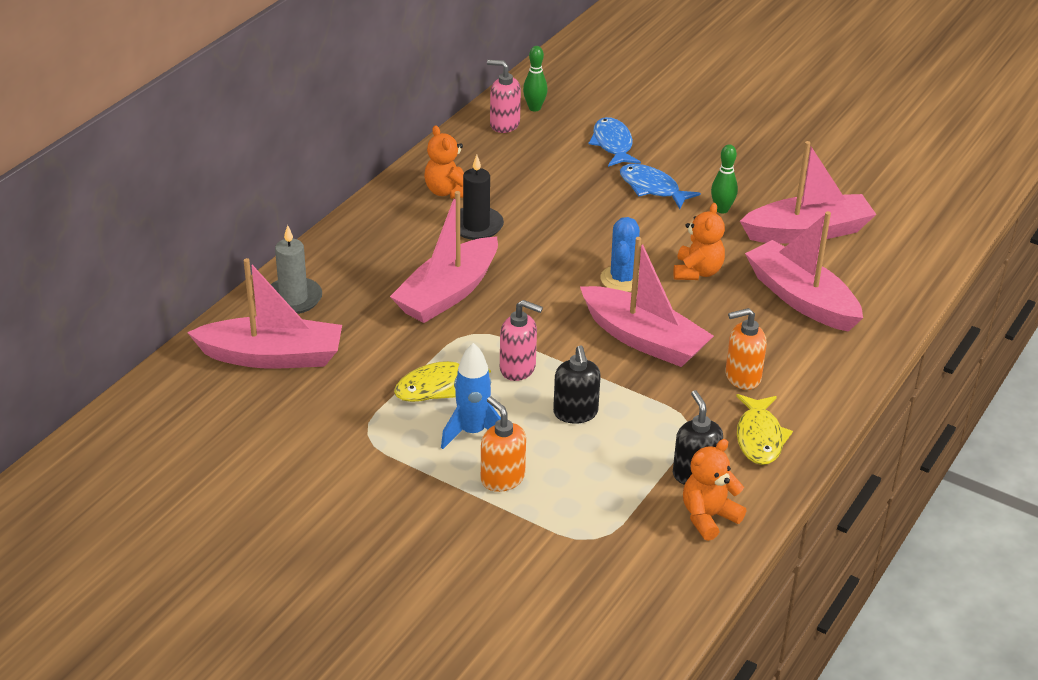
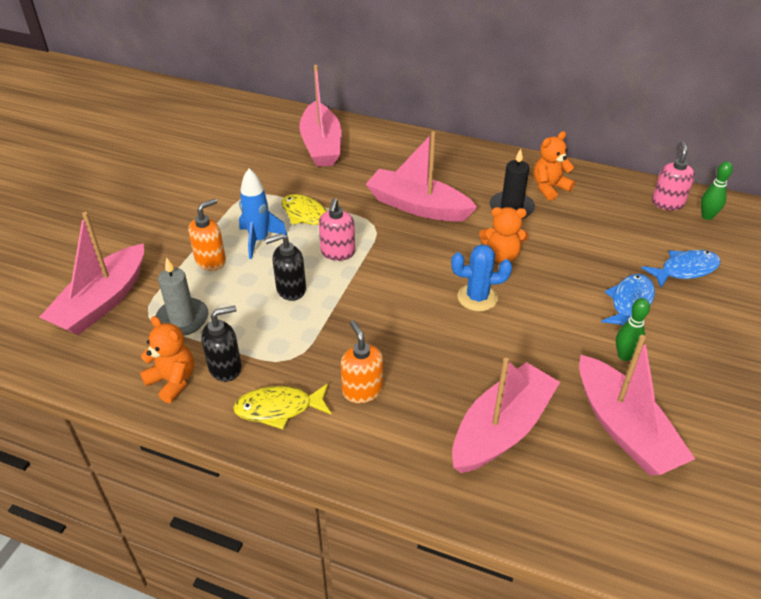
camera: 80 degrees right, 5 degrees up
(293, 298) = (385, 143): grey candle -> grey candle (182, 319)
(644, 339) = (396, 319): pink boat -> pink boat (102, 302)
(697, 272) = (510, 346): orange teddy bear -> orange teddy bear (501, 256)

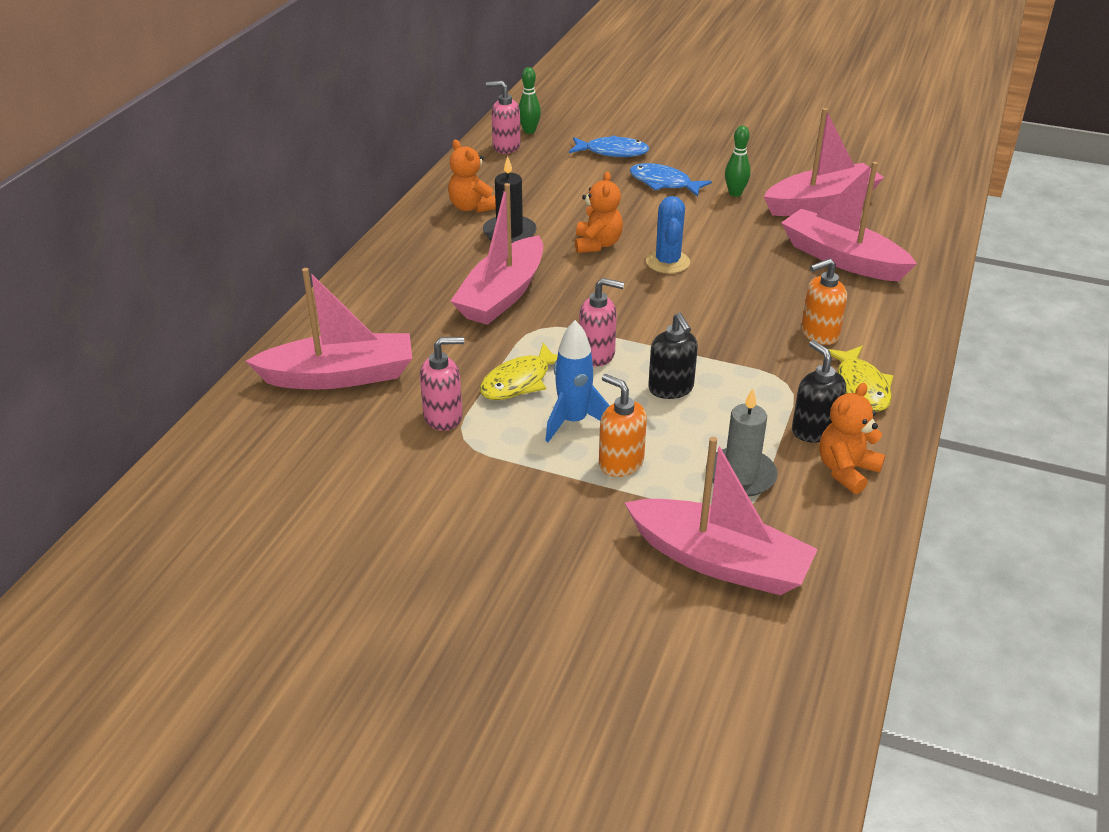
camera: 90 degrees left, 5 degrees down
(273, 186) = (443, 417): none -> pink soap dispenser
(685, 269) = (612, 152): blue fish -> blue fish turned 120 degrees clockwise

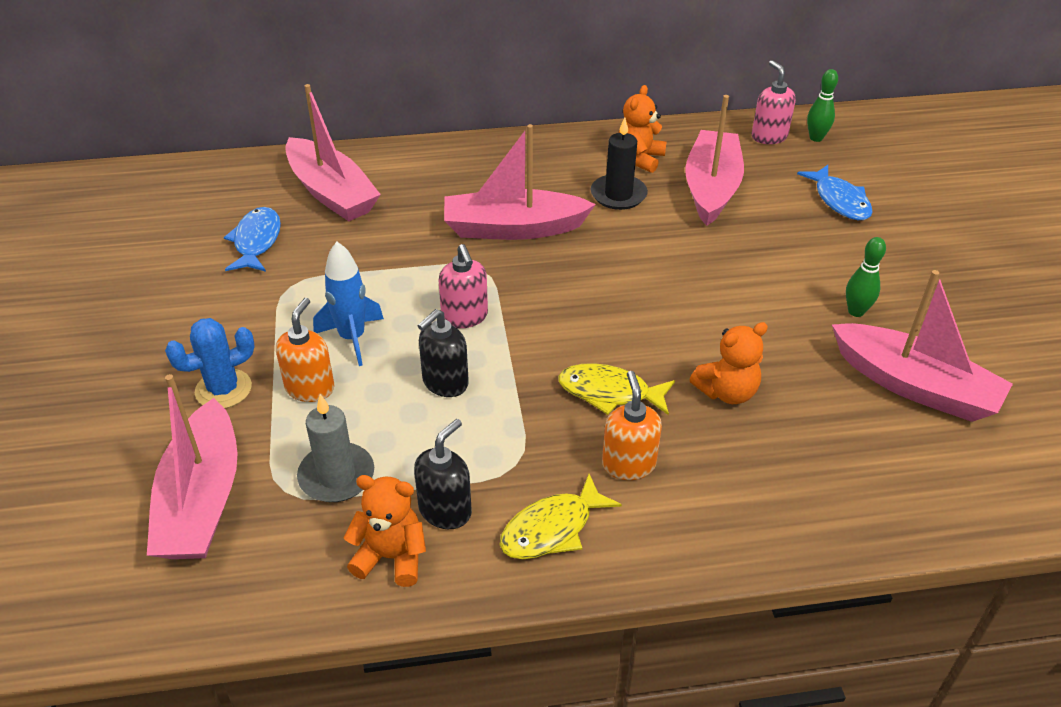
camera: 60 degrees right, 5 degrees up
(443, 417) = (312, 264): pink soap dispenser -> none
(519, 382) = (389, 286): yellow fish -> yellow fish (609, 392)
(597, 244) = (651, 252): orange teddy bear -> orange teddy bear (727, 392)
(663, 183) = (817, 254): blue fish -> blue fish (256, 241)
(667, 262) = (664, 308): blue cactus -> blue cactus (223, 389)
(819, 334) = (628, 464): orange soap dispenser -> orange soap dispenser turned 45 degrees clockwise
(841, 258) = (805, 439): pink boat -> pink boat (711, 188)

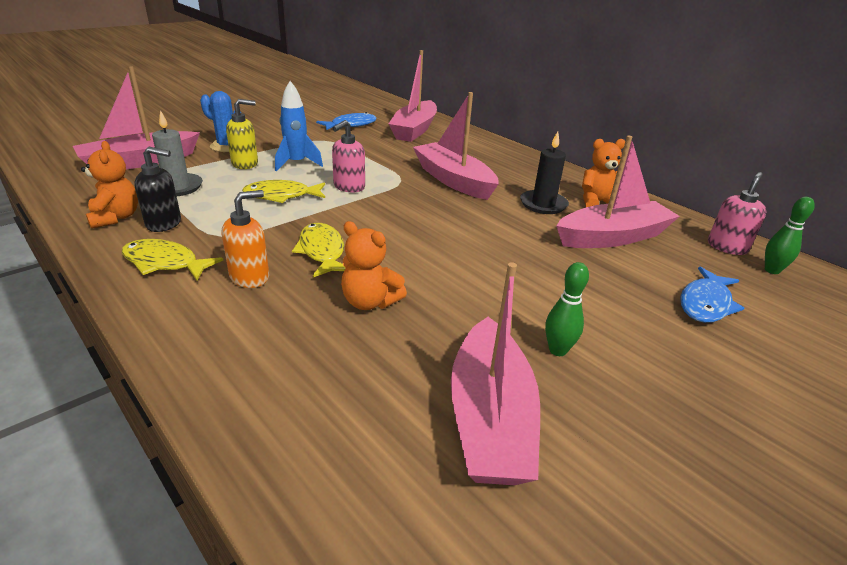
camera: 55 degrees right, 10 degrees down
(310, 388) = (245, 164): orange soap dispenser -> yellow soap dispenser
(445, 383) = (281, 196): black soap dispenser -> yellow fish

